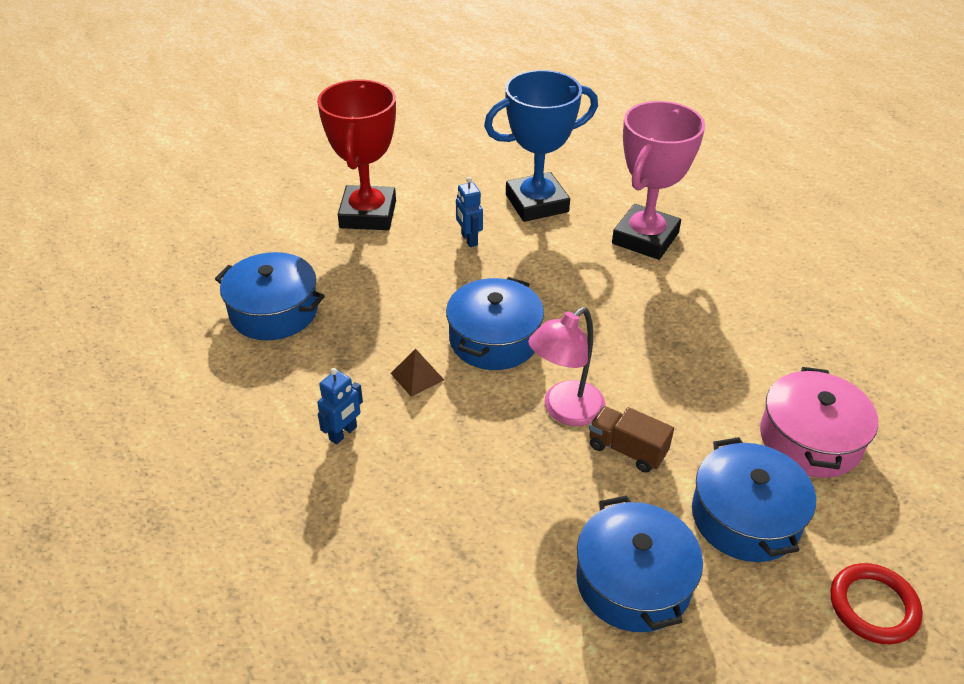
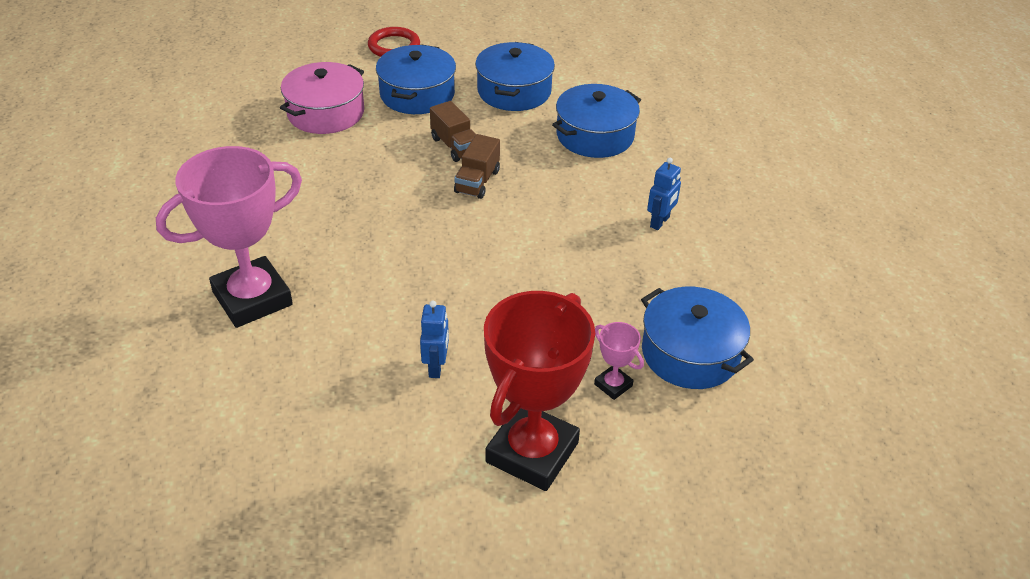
camera: 155 degrees left, 0 degrees up
(329, 269) = (613, 385): none -> pink trophy
(343, 433) = (660, 222): blue robot -> blue robot turned 150 degrees clockwise
(417, 376) = (578, 244): brown pyramid -> none
(494, 339) = (490, 251): blue pot -> blue pot (595, 135)
(537, 203) = (318, 389): blue trophy -> none
(565, 411) = (477, 181): pink lamp -> brown truck

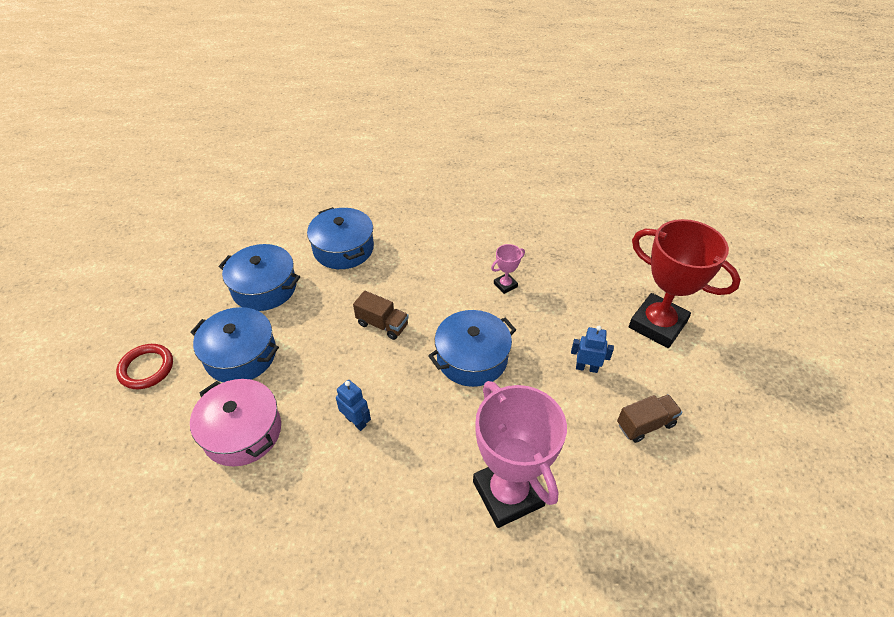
camera: 80 degrees left, 5 degrees up
(455, 146) = (330, 334): brown truck -> brown truck (645, 424)
(613, 385) = (600, 279): pink trophy -> pink trophy (505, 285)
(660, 222) = (450, 232): blue robot -> blue robot (356, 421)
(690, 353) = (573, 241): blue pot -> blue pot (472, 358)

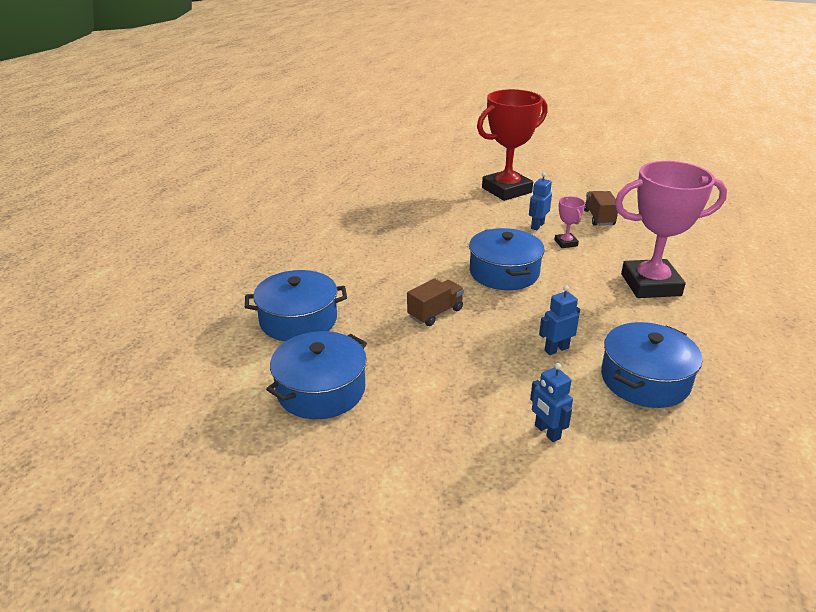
camera: 70 degrees left, 15 degrees down
(146, 368) = (407, 519): red ring -> none
(240, 355) = (428, 422): blue pot -> blue pot (645, 380)
(242, 432) = (547, 432): pink pot -> blue robot
(505, 285) = (424, 239): pink trophy -> pink trophy (566, 243)

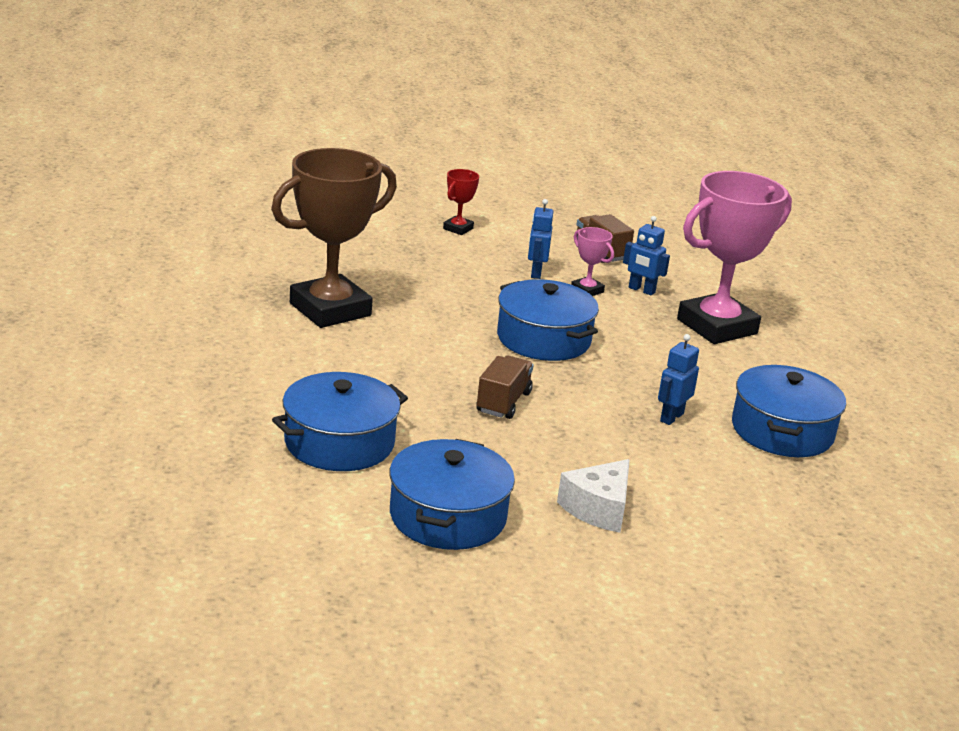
camera: 30 degrees left, 5 degrees down
(375, 230) = (330, 309): none -> brown trophy
(437, 411) = (598, 509): none -> white cheese
(506, 190) = (458, 229): red trophy -> red trophy, size x0.42
(547, 432) = (726, 503): blue robot -> blue robot (641, 290)

